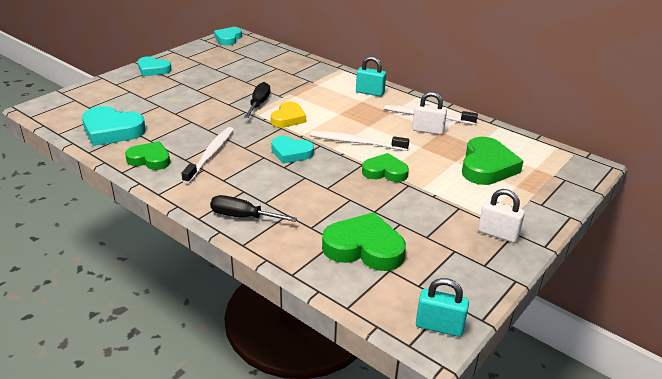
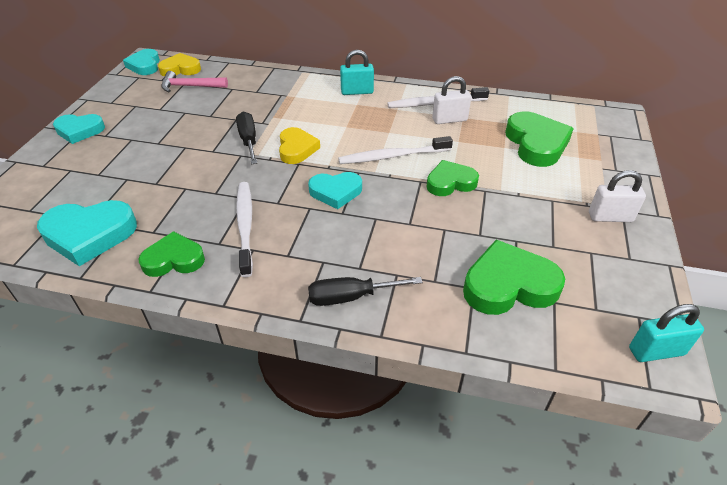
camera: 25 degrees left, 10 degrees up
(248, 59) = (190, 86): none -> pink hammer
(251, 47) = (180, 69): none -> yellow heart

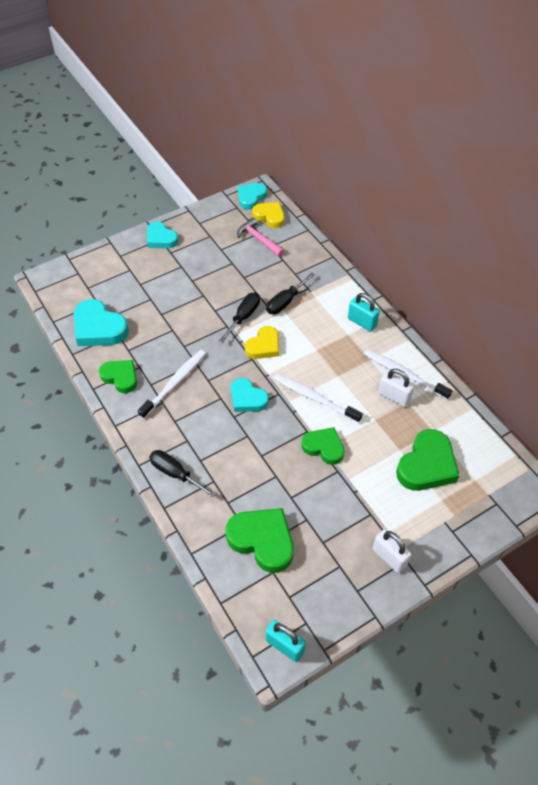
camera: 45 degrees right, 10 degrees up
(273, 112) = (285, 302): none -> black screwdriver

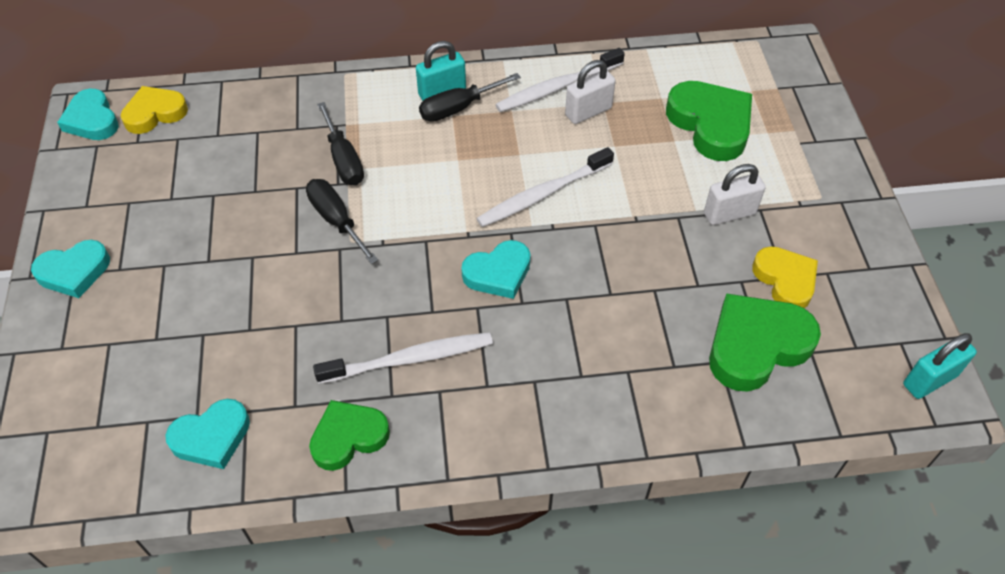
camera: 65 degrees left, 0 degrees up
(99, 328) = (211, 437): turquoise heart -> turquoise heart, size x0.65
(175, 383) = (410, 359): white toothbrush -> white toothbrush turned 105 degrees clockwise
(175, 473) = (590, 419): black screwdriver -> black screwdriver (458, 108)
(259, 239) = (191, 144): pink hammer -> none
(263, 346) = (411, 217): yellow heart -> yellow heart (785, 280)
(324, 447) = (632, 216): green heart -> none
(389, 557) = (832, 216): white padlock -> white padlock (729, 213)

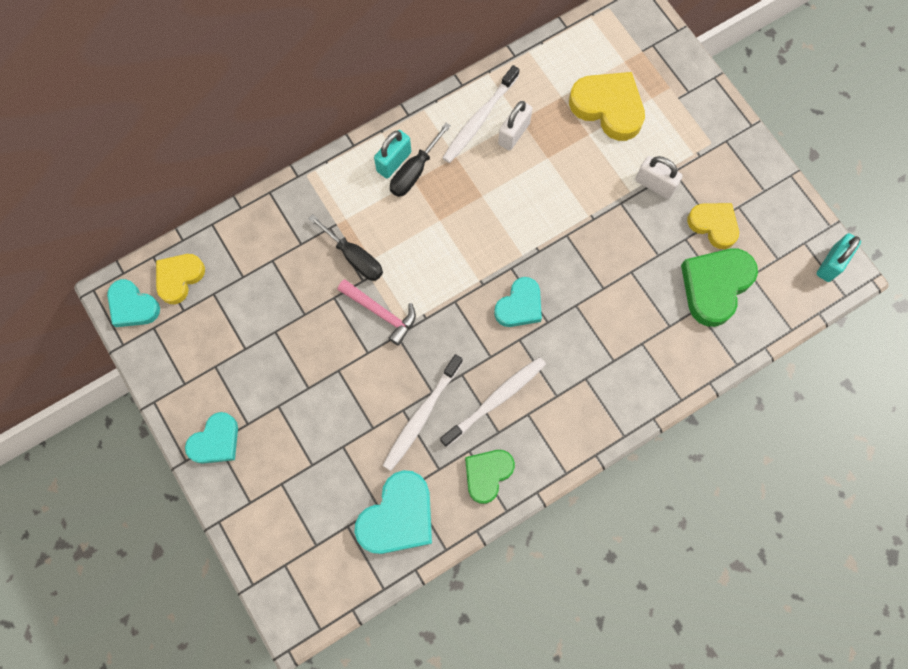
camera: 25 degrees left, 20 degrees up
(211, 437) = (398, 516): turquoise heart -> turquoise heart, size x1.53
(336, 220) = (381, 313): black screwdriver -> pink hammer
(542, 194) = (517, 225): white toothbrush -> white toothbrush (421, 416)
(710, 124) = (608, 107): green heart -> yellow heart
(729, 213) = (654, 184): white padlock -> white padlock turned 75 degrees clockwise

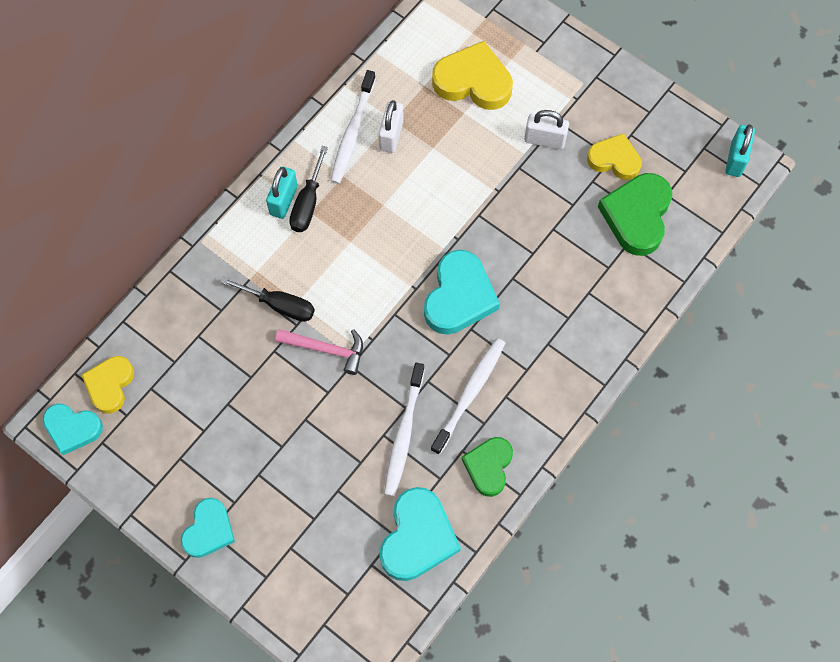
camera: 20 degrees left, 5 degrees down
(519, 305) = (459, 297): turquoise heart -> turquoise heart, size x1.53

